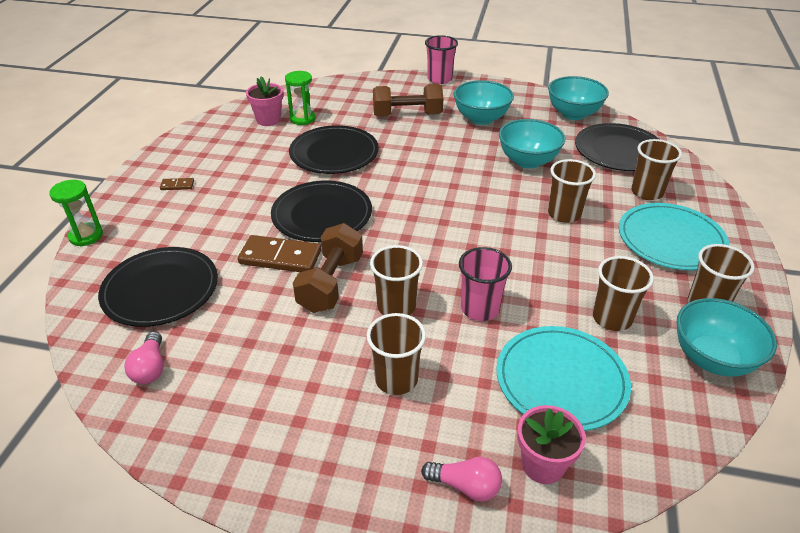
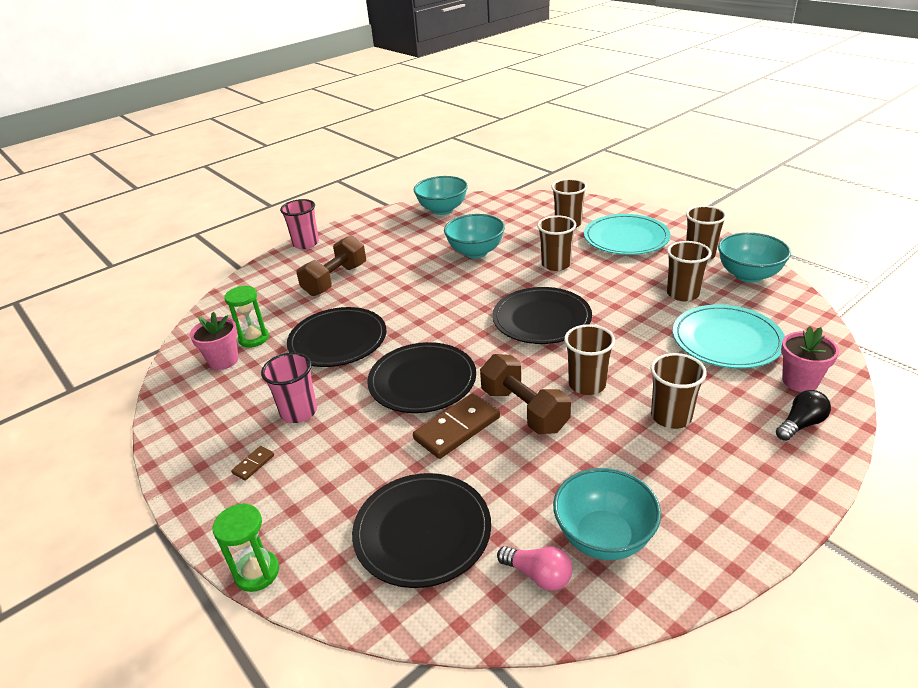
camera: 50 degrees left, 5 degrees down
(465, 486) = (801, 424): pink light bulb -> black light bulb
(480, 309) = (625, 344): pink cup -> pink cup (299, 412)
(481, 119) = (392, 248): turquoise bowl -> turquoise bowl (603, 537)
(619, 151) = (510, 213): black plate -> black plate (541, 319)

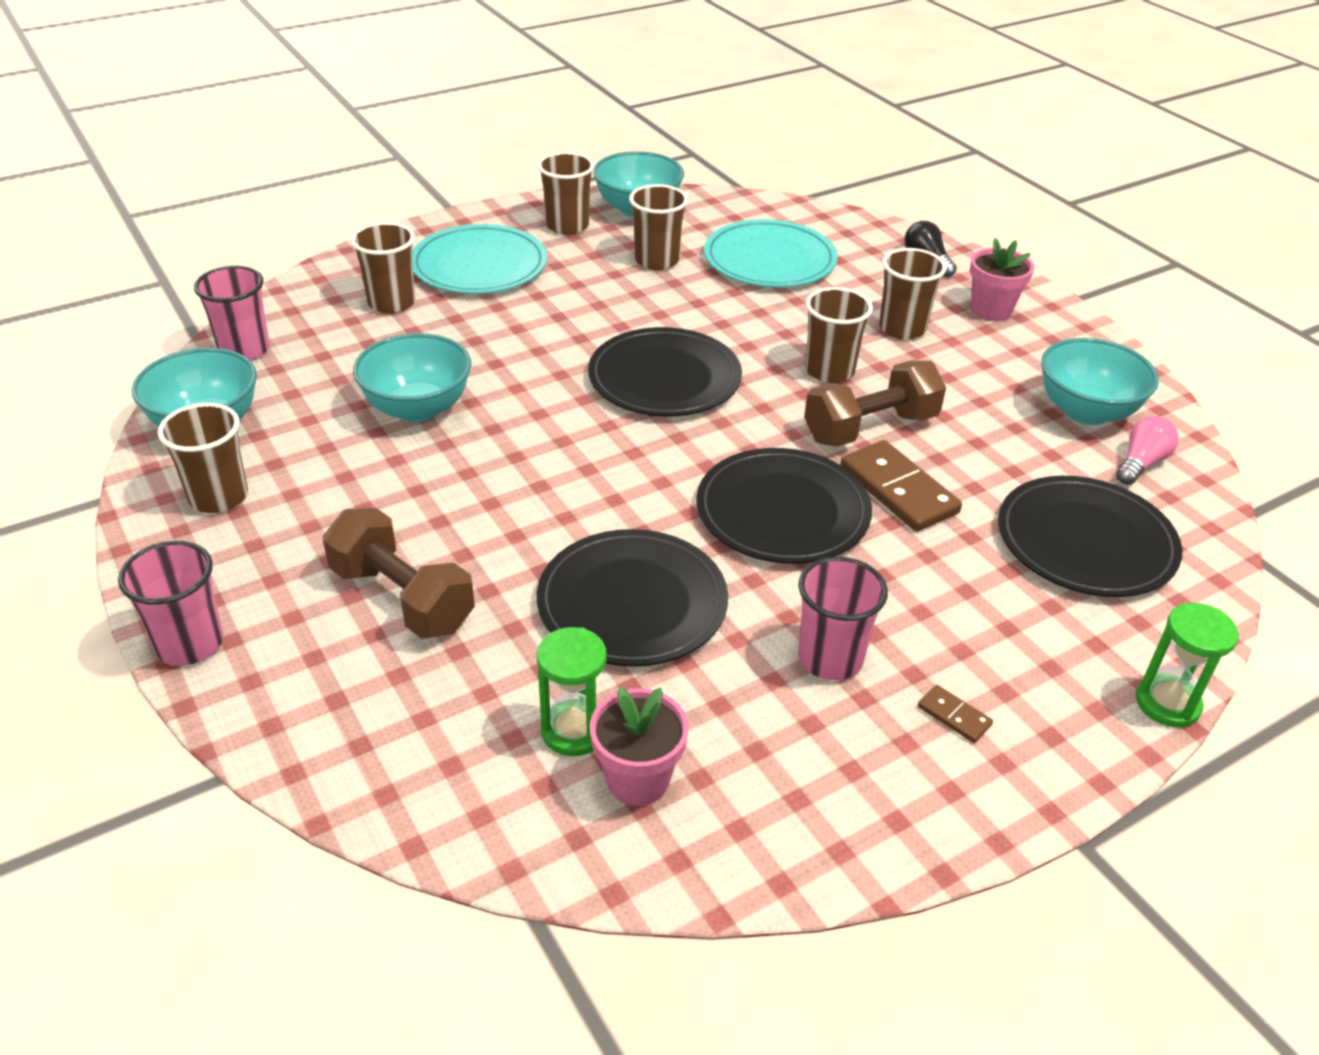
camera: 85 degrees left, 5 degrees up
(503, 202) = (244, 350): none -> pink cup
(556, 264) = (516, 338): brown cup -> brown cup (218, 497)
(800, 381) = (858, 241): pink flower pot -> pink flower pot (991, 310)

